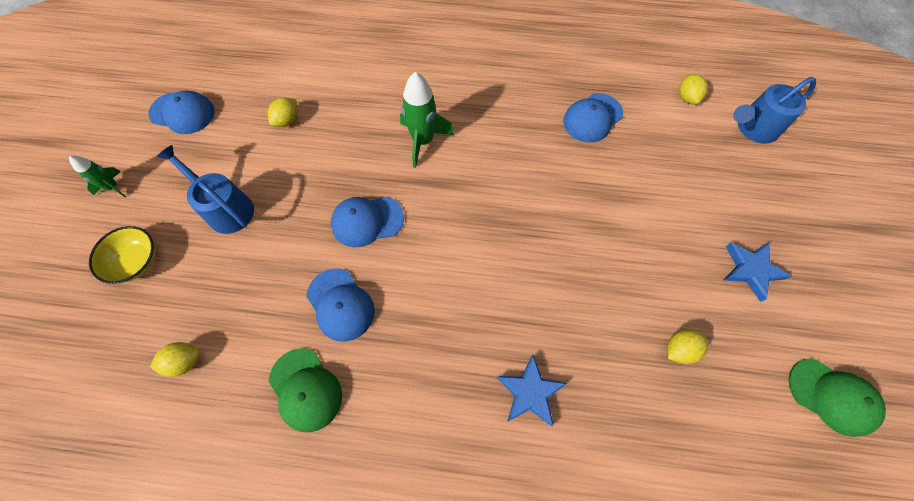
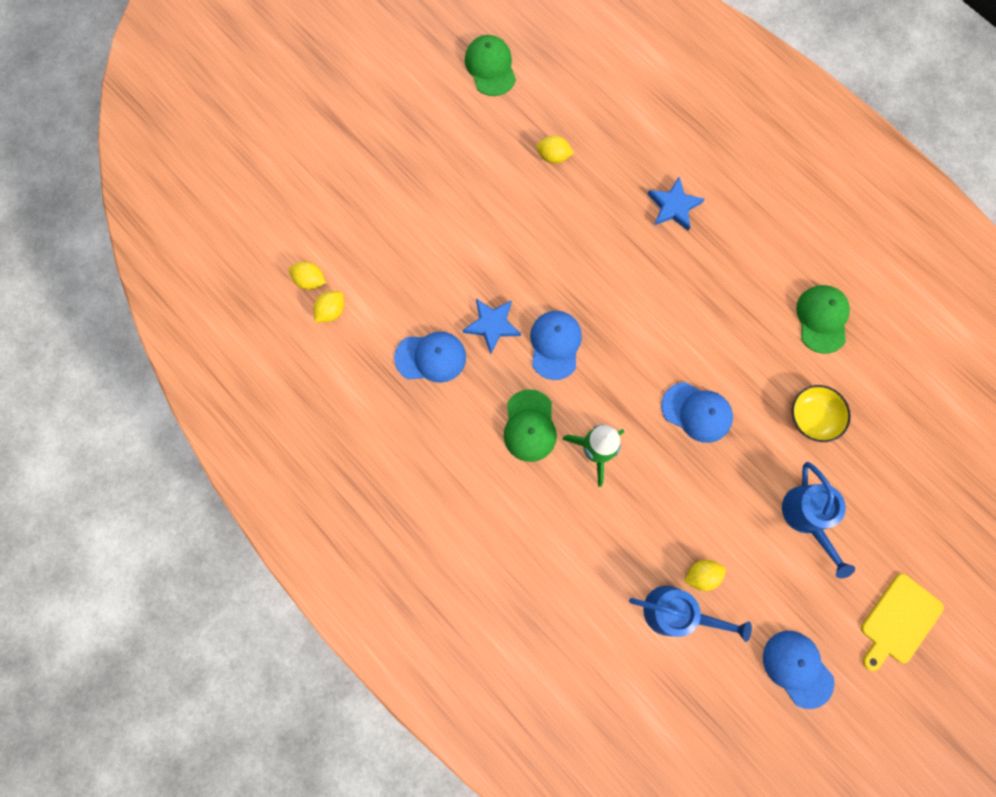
camera: 140 degrees left, 10 degrees up
(113, 187) = (898, 621): green rocket -> yellow cutting board
(136, 261) = (905, 521): yellow bowl -> yellow bowl (812, 417)
(185, 361) = (898, 403): yellow lemon -> yellow lemon (310, 280)
(340, 304) = (761, 359): blue cap -> blue cap (555, 345)
(483, 125) = (529, 426): none -> green cap
(751, 270) = (450, 160): blue star -> blue star (492, 325)
(753, 128) = (314, 244): blue watering can -> blue watering can (676, 612)

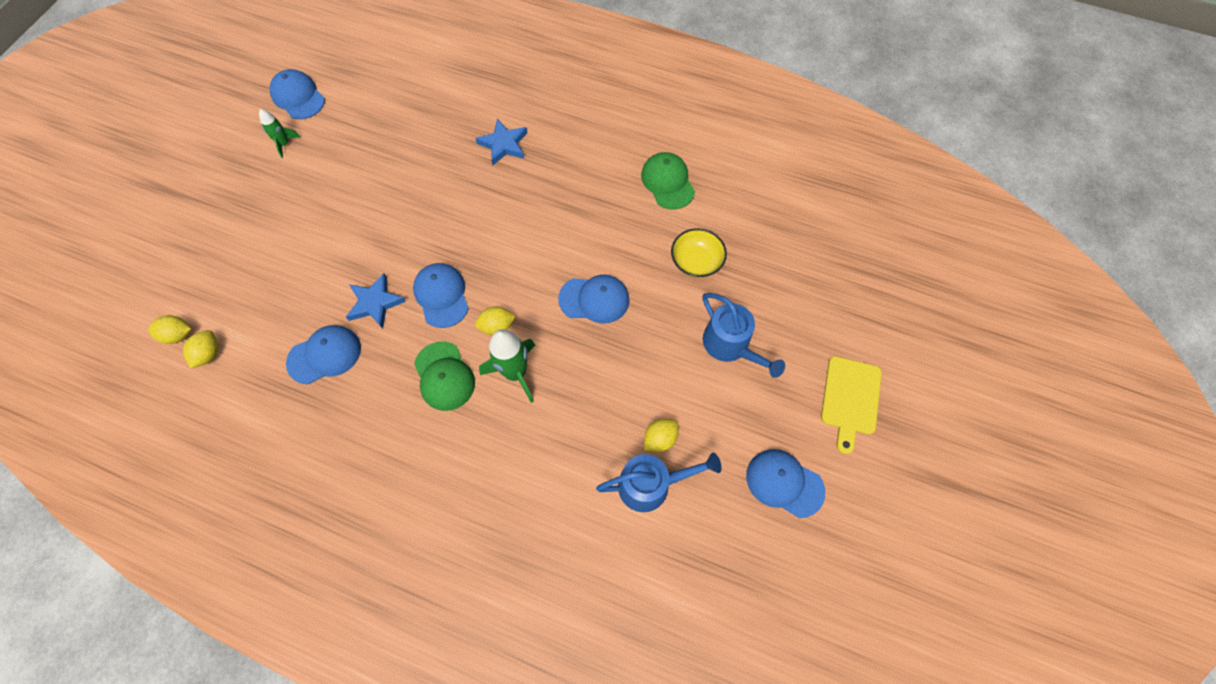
camera: 25 degrees left, 10 degrees down
(461, 117) = (284, 144): none -> green rocket
(490, 67) = (298, 97): green cap -> blue cap
(553, 156) = (381, 145): yellow lemon -> yellow lemon (497, 326)

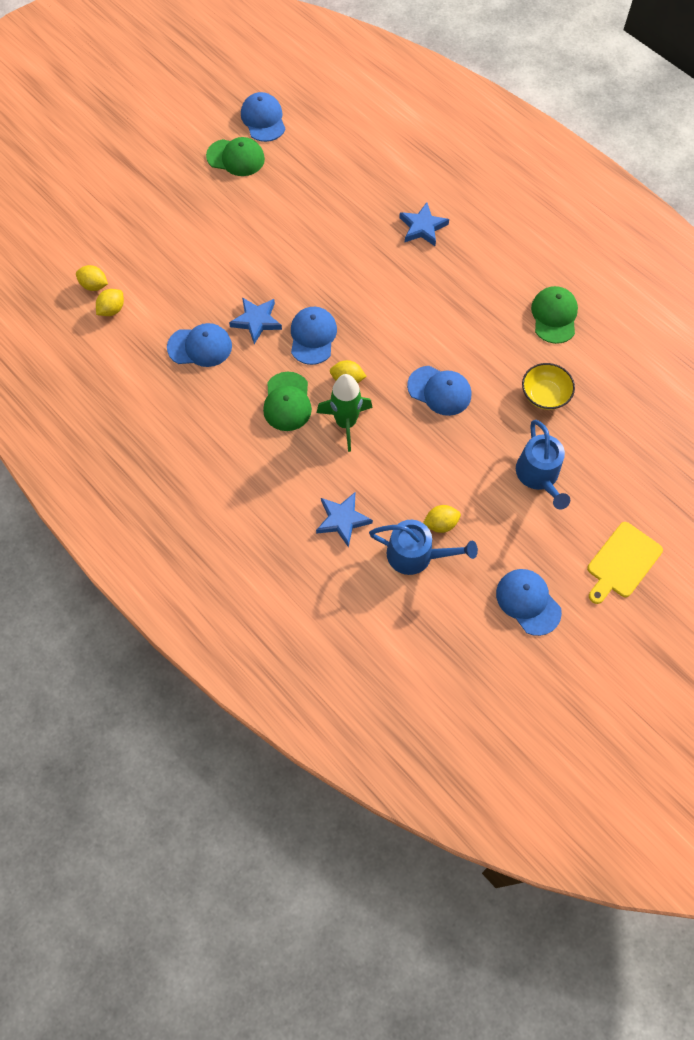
camera: 25 degrees right, 0 degrees up
(284, 144) = (236, 158): green rocket -> green cap
(558, 480) = (342, 520): none -> blue star

